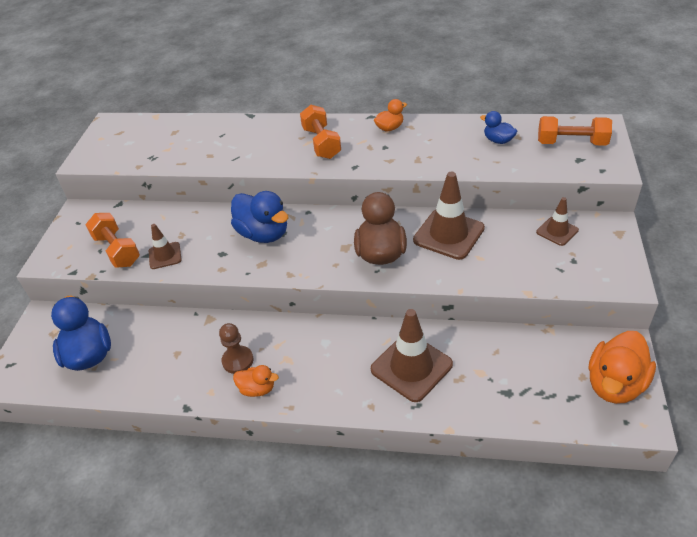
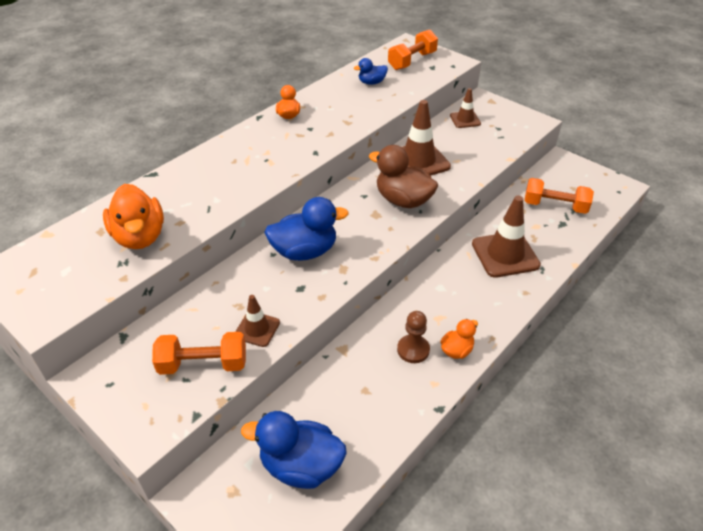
camera: 60 degrees left, 0 degrees up
(321, 143) = (259, 154): orange dumbbell -> orange dumbbell (555, 206)
(615, 384) = (588, 180): orange duck -> orange duck (140, 237)

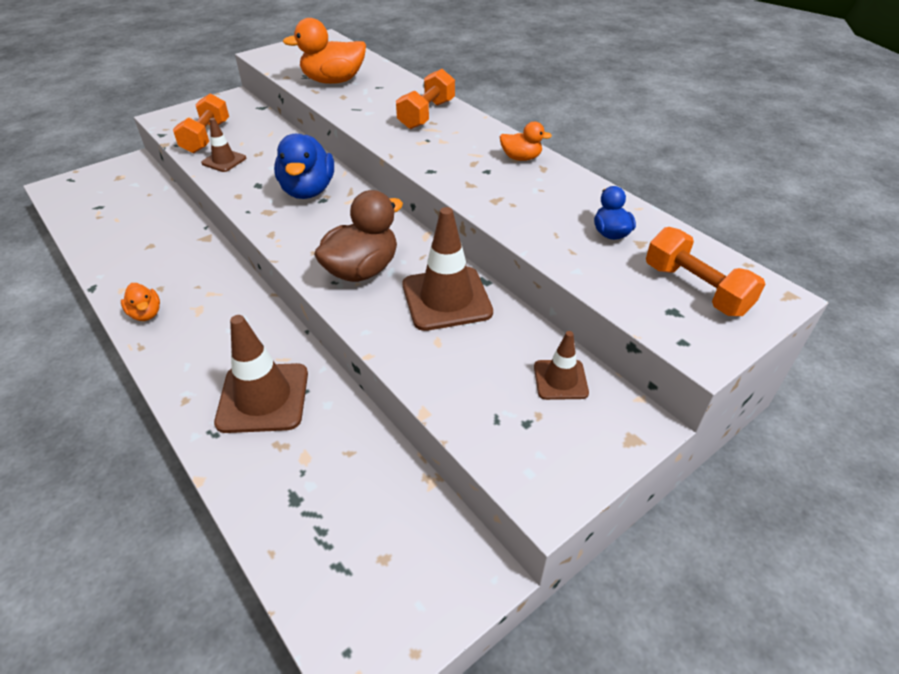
camera: 100 degrees right, 0 degrees up
(301, 466) = (110, 206): blue duck -> none
(413, 350) = (171, 282): brown pawn -> none
(555, 206) = (342, 504): orange dumbbell -> orange dumbbell (426, 114)

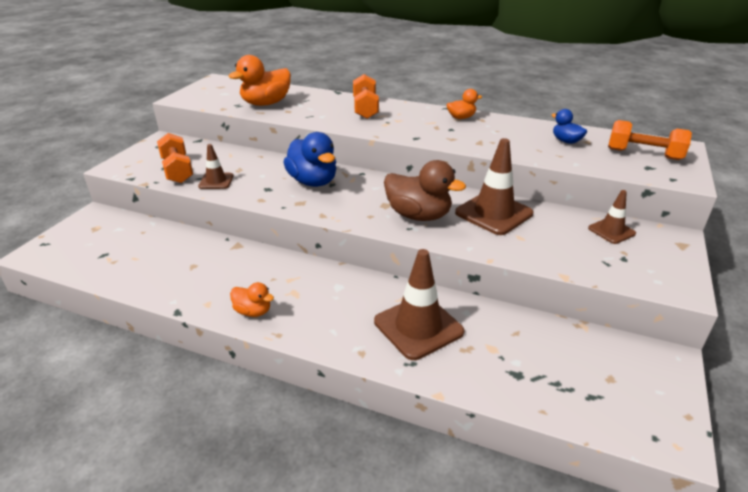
camera: 30 degrees left, 10 degrees down
(362, 270) = (418, 215): brown duck -> brown duck turned 105 degrees clockwise

